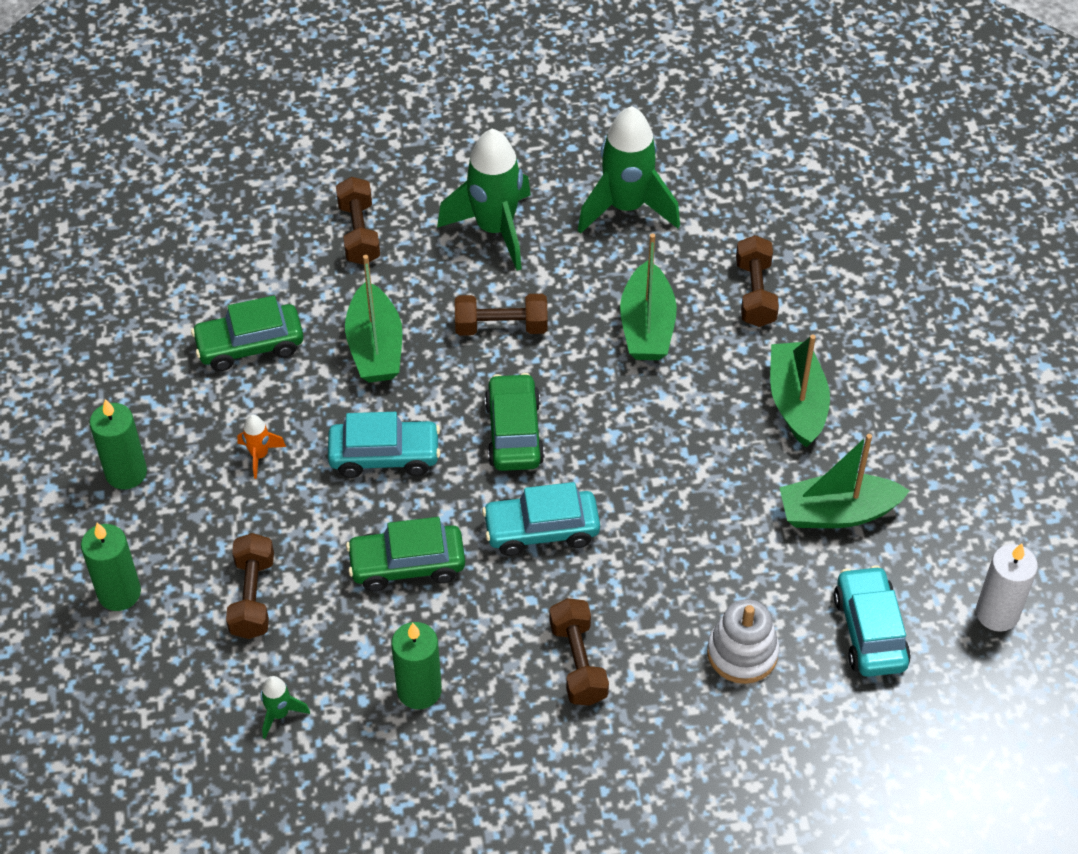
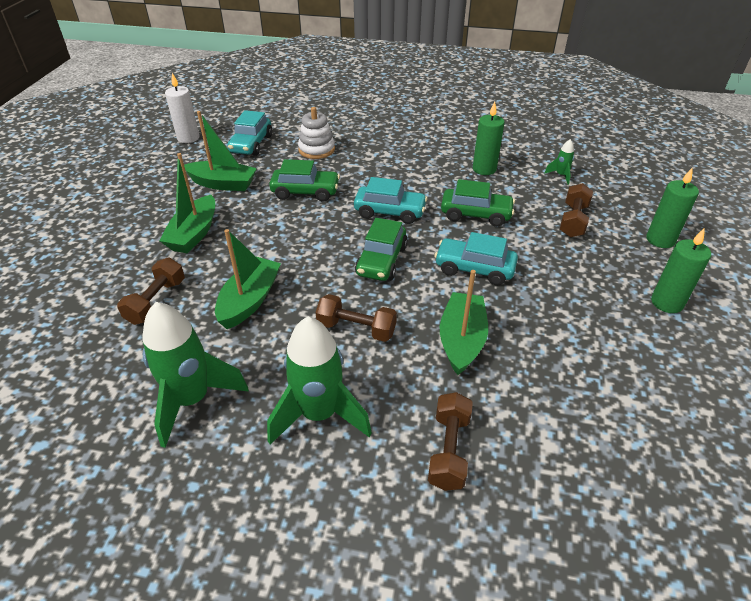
camera: 160 degrees left, 10 degrees down
(250, 346) = (568, 369): green car -> green car (305, 192)
(259, 455) = (564, 290): orange rocket -> none
(578, 662) = (398, 162): brown dumbbell -> none

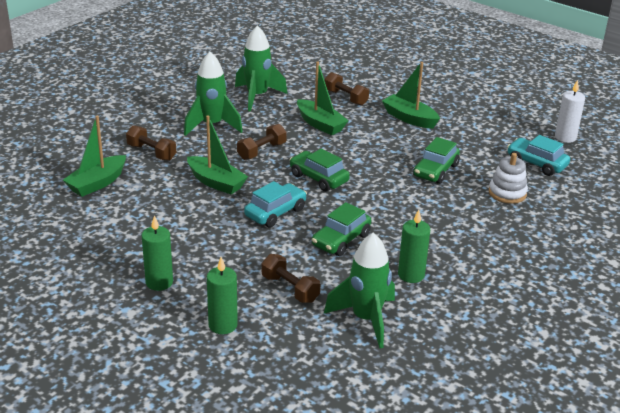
camera: 115 degrees right, 10 degrees down
(223, 184) = (472, 139): green boat -> green boat (97, 183)
(390, 212) = (377, 200): turquoise car -> none
(560, 175) = (366, 319): green rocket -> green rocket, size x2.26

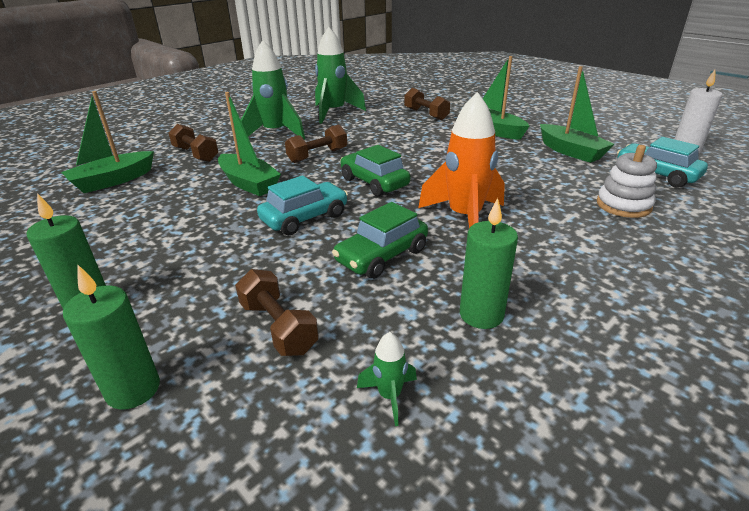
camera: 10 degrees right, 0 degrees up
(320, 124) = (392, 134): green boat -> green boat (571, 151)
(366, 319) = (389, 396): green rocket -> green rocket, size x0.44
(393, 208) = (464, 218): none -> orange rocket
(435, 171) = (523, 178): green car -> none

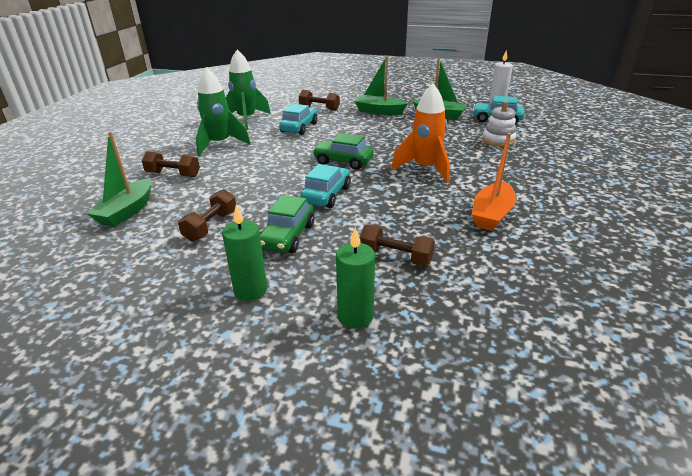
camera: 30 degrees left, 0 degrees up
(249, 183) = (252, 184): green boat -> none
(317, 156) = (278, 153): brown dumbbell -> brown dumbbell (211, 226)
(376, 132) = (299, 127): none -> turquoise car
(382, 256) = (404, 202): green car -> green car (287, 236)
(389, 396) = (493, 265): green rocket -> none
(481, 315) = (492, 215): green candle -> orange boat

